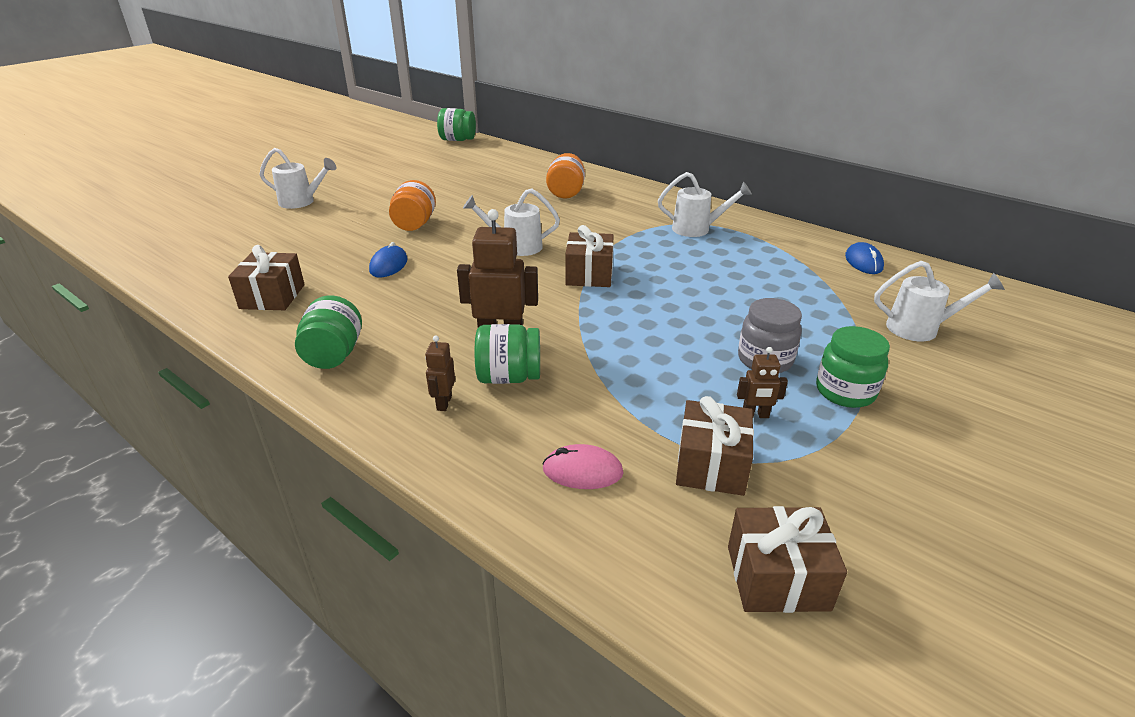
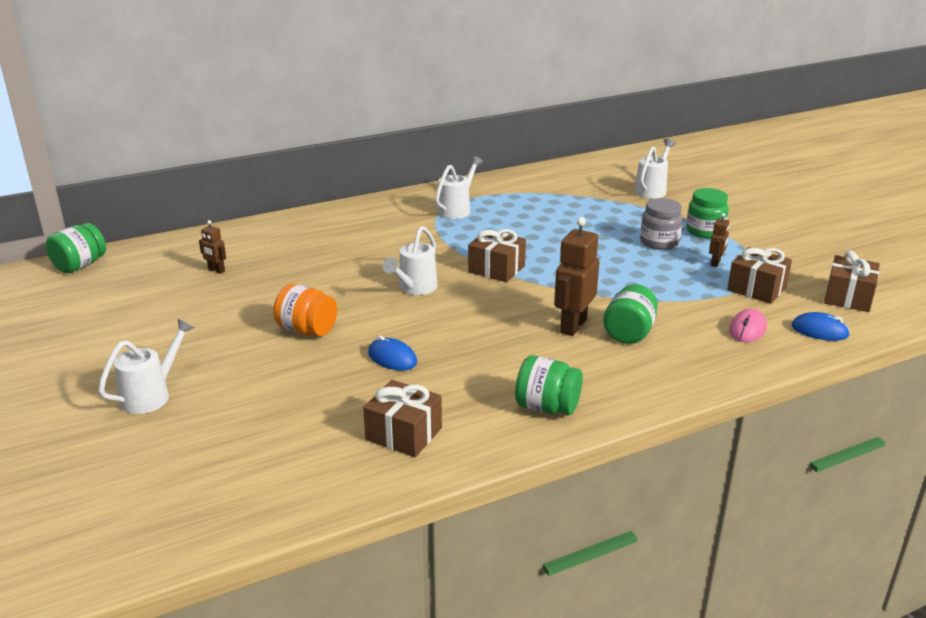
camera: 65 degrees left, 5 degrees down
(444, 403) = (649, 365): brown robot -> brown robot (216, 270)
(566, 192) = (319, 241): orange jar -> none
(863, 262) = (560, 175): blue mouse -> blue mouse (819, 331)

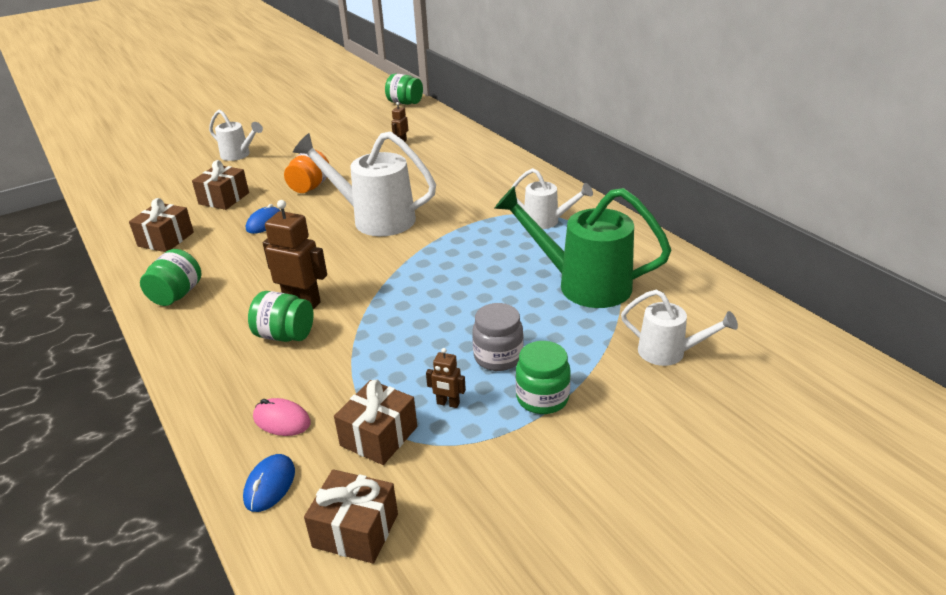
camera: 85 degrees right, 5 degrees up
(414, 288) = (375, 219): white watering can -> white watering can, size x1.77
(496, 269) = (415, 254): brown gift -> brown gift (224, 198)
(564, 206) = (583, 284): none -> green watering can

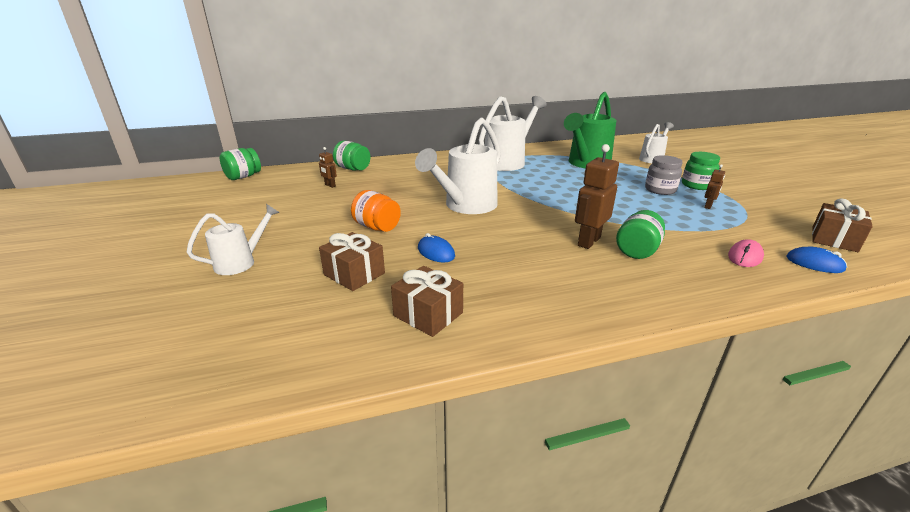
camera: 75 degrees left, 5 degrees down
(177, 295) = (561, 304): green jar -> green jar (353, 169)
(379, 436) = (747, 227): brown gift -> none
(546, 221) = (508, 161): white watering can -> white watering can, size x1.77

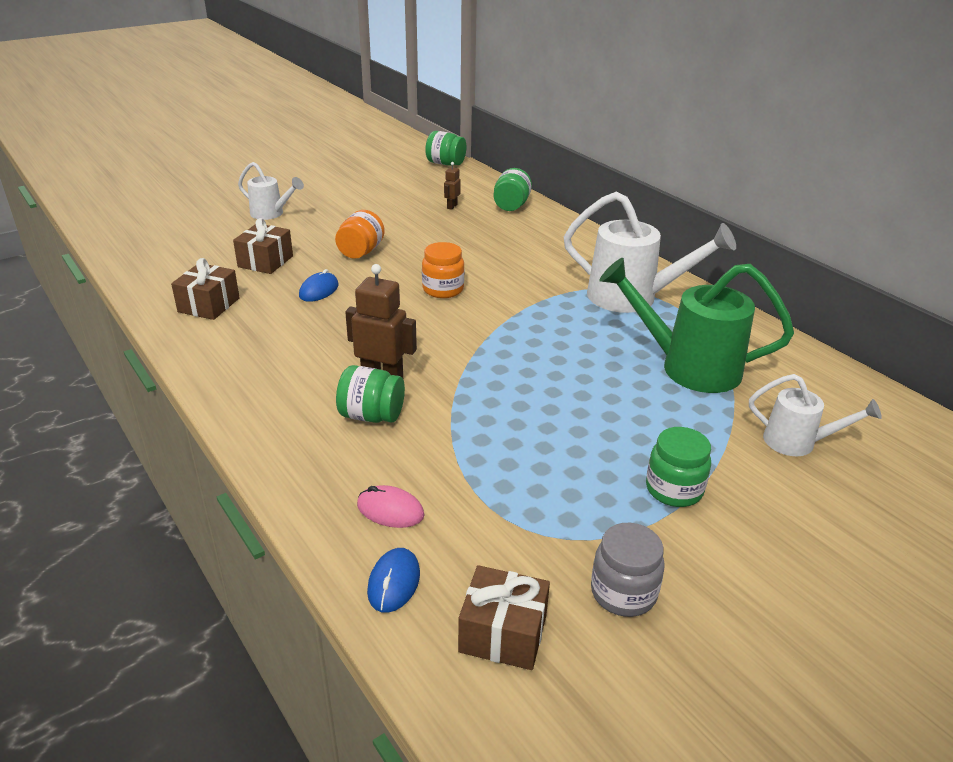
camera: 70 degrees right, 5 degrees up
(466, 206) = (443, 289): white watering can -> orange jar
(660, 190) = (615, 444): grey jar -> grey jar (623, 593)
(708, 206) = (572, 494): brown robot -> none

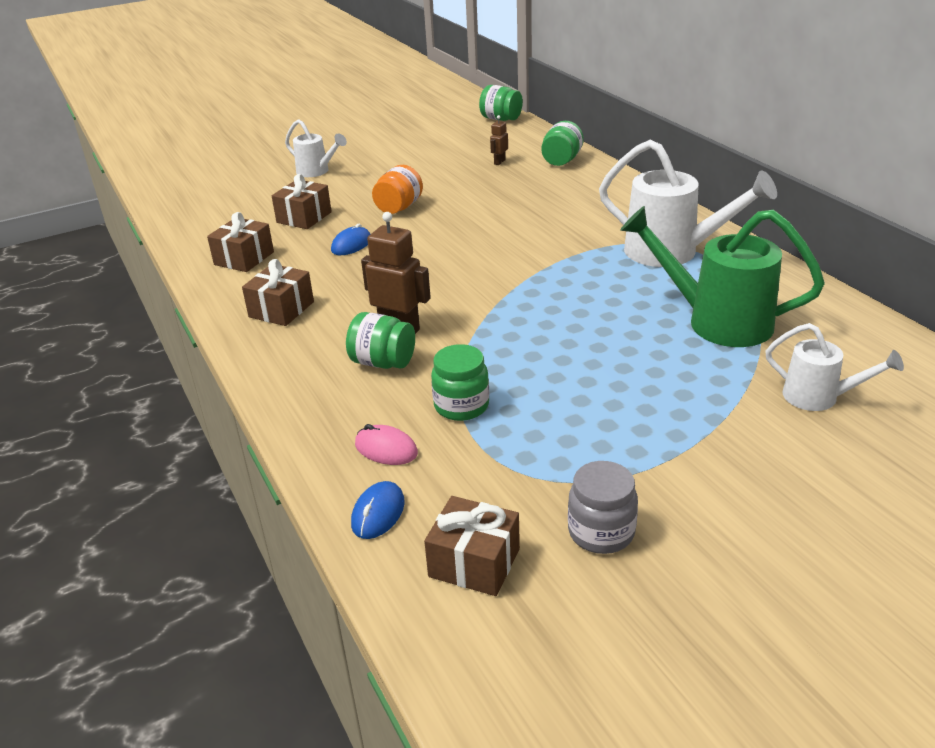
camera: 10 degrees right, 0 degrees up
(256, 360) = (281, 309): none -> brown gift
(443, 289) = (475, 244): orange jar -> none
(674, 489) = (674, 439): green jar -> green jar (461, 406)

